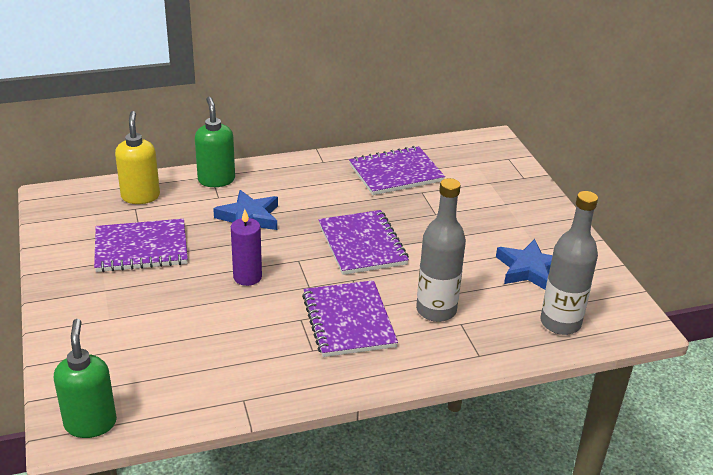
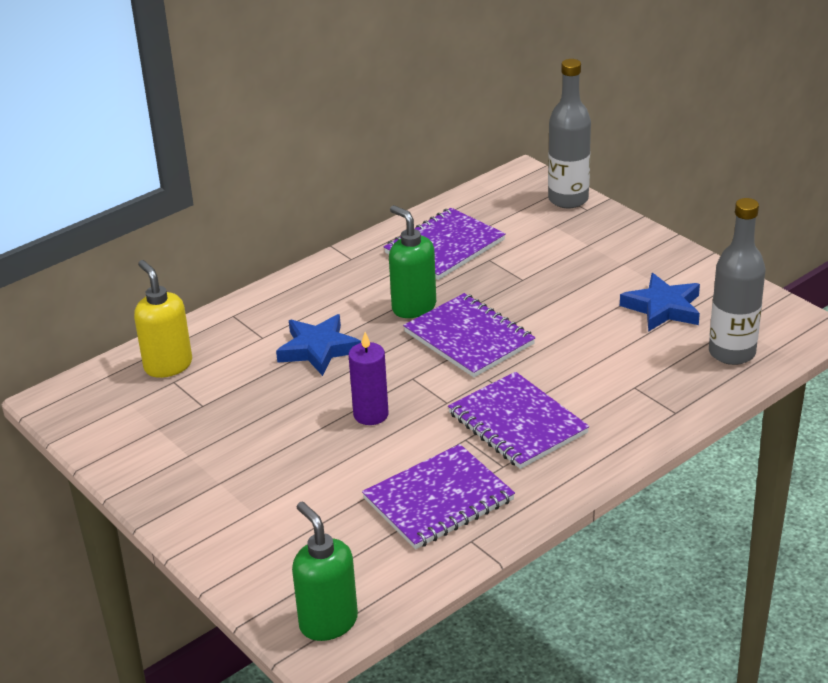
camera: 20 degrees left, 0 degrees up
(141, 248) = (221, 423): purple notebook -> purple notebook (438, 499)
(216, 180) = (243, 318): green soap dispenser -> green soap dispenser (413, 307)
(436, 310) = (599, 382): grey bottle -> grey bottle (568, 199)

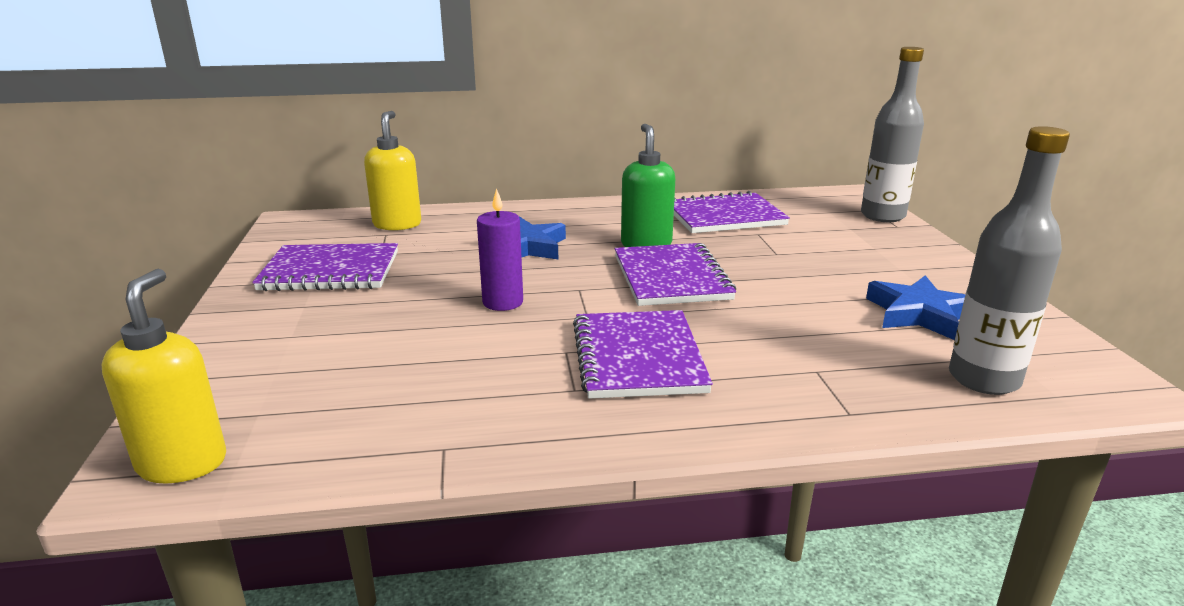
camera: 30 degrees right, 10 degrees down
(328, 622) = (183, 463): green soap dispenser -> yellow soap dispenser
(438, 499) = (465, 393): purple notebook -> purple notebook (330, 271)

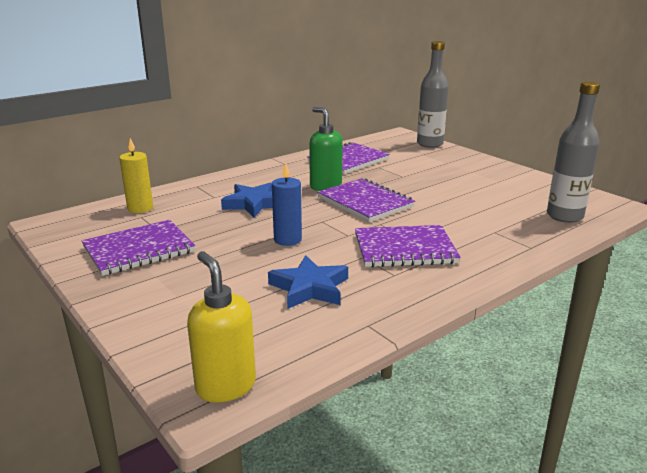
camera: 30 degrees left, 0 degrees up
(397, 224) = (140, 208): yellow soap dispenser -> yellow candle
(503, 302) = (287, 240): purple candle -> blue candle
(638, 357) = (404, 249): purple notebook -> purple notebook turned 60 degrees counterclockwise
(919, 314) = (506, 192): blue star -> blue star (310, 288)

